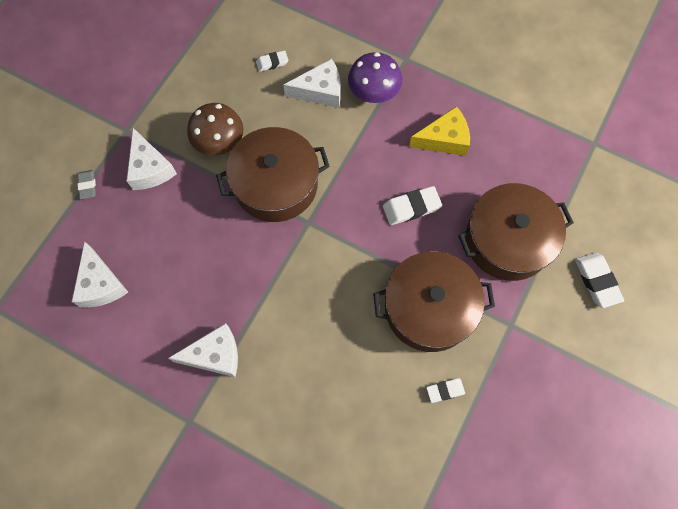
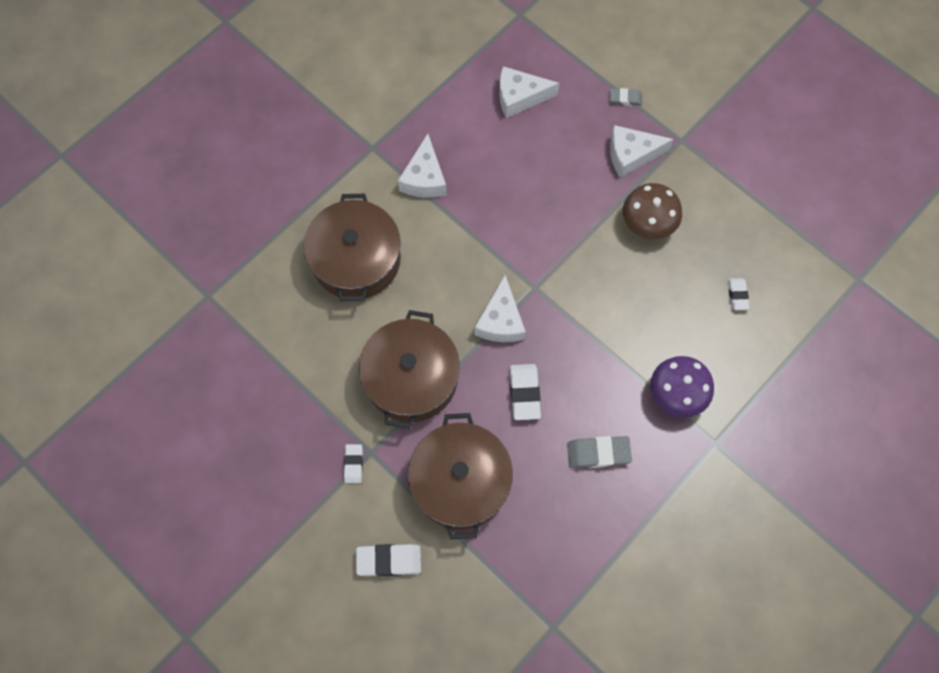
camera: 105 degrees right, 0 degrees up
(276, 184) = (584, 266): brown pot -> brown pot (356, 259)
(320, 91) = (689, 337): white cheese -> white cheese (500, 321)
(444, 139) = (598, 453): yellow cheese -> grey eraser
(445, 390) = (327, 368): white eraser -> white eraser (353, 464)

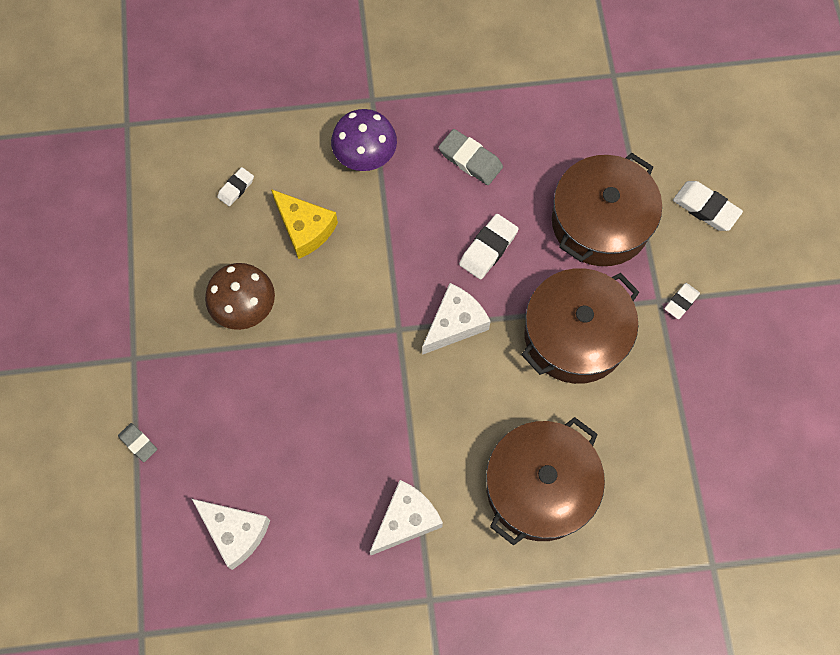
camera: 140 degrees left, 0 degrees up
(631, 155) = (192, 381): white cheese -> none
(662, 305) = (305, 229): none -> yellow cheese

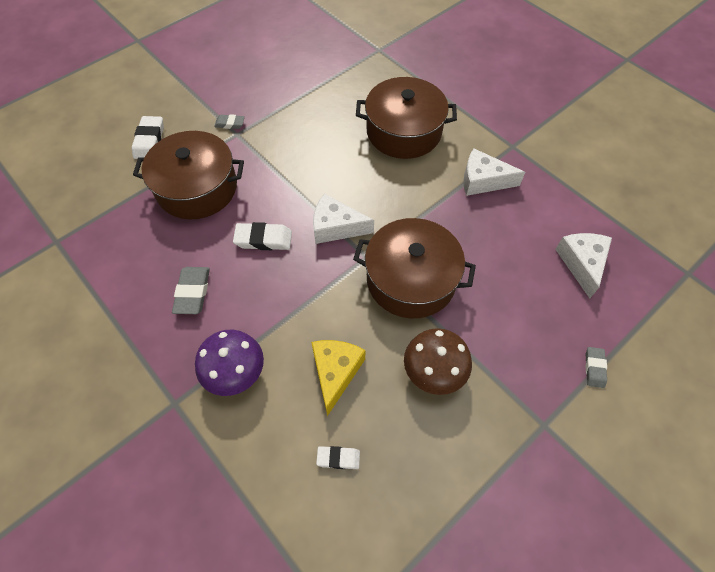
camera: 125 degrees left, 10 degrees down
(575, 335) = (293, 161): brown pot -> brown pot (411, 280)
(681, 302) = (230, 124): white eraser -> grey eraser

